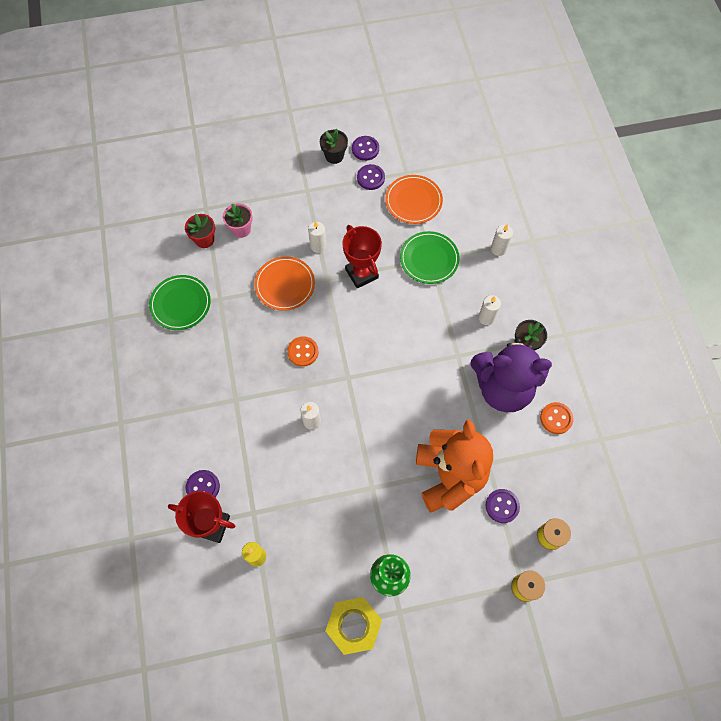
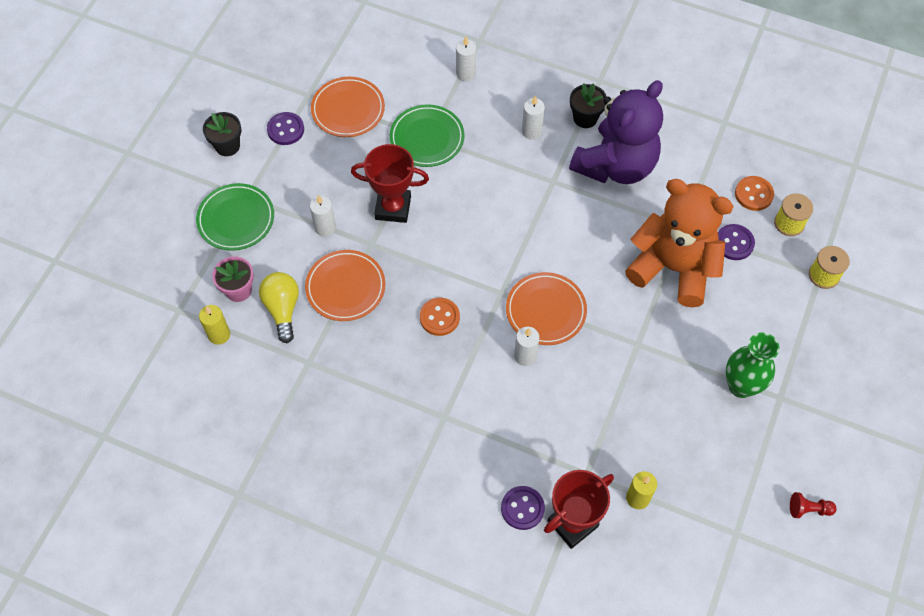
camera: 55 degrees left, 5 degrees down
(180, 304) = (281, 406): green plate -> green plate (236, 219)
(204, 239) = (219, 335): red flower pot -> yellow candle
(245, 261) = (282, 309): none -> yellow light bulb
(324, 682) = (808, 509): none -> red pawn
(353, 626) = (768, 447): yellow nut -> none
(354, 413) = (546, 310): none -> orange plate
(365, 149) = (245, 112): purple button -> none
(556, 418) = (679, 143): orange button -> orange button (753, 194)

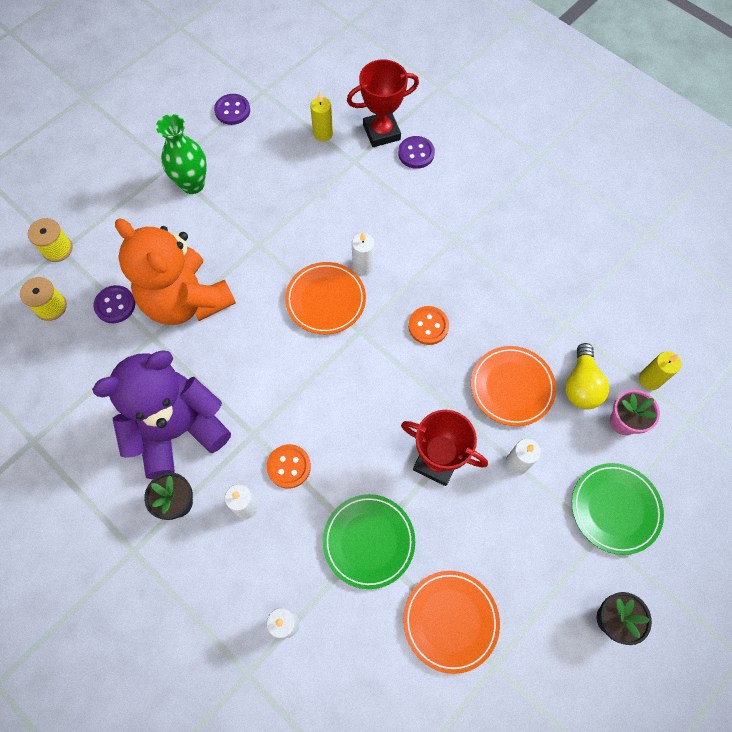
camera: 160 degrees left, 5 degrees up
(285, 129) = (535, 618): purple button -> purple button (232, 110)
(753, 194) = (62, 347): orange button -> orange button (289, 466)
(808, 509) = (200, 89): red pawn -> none

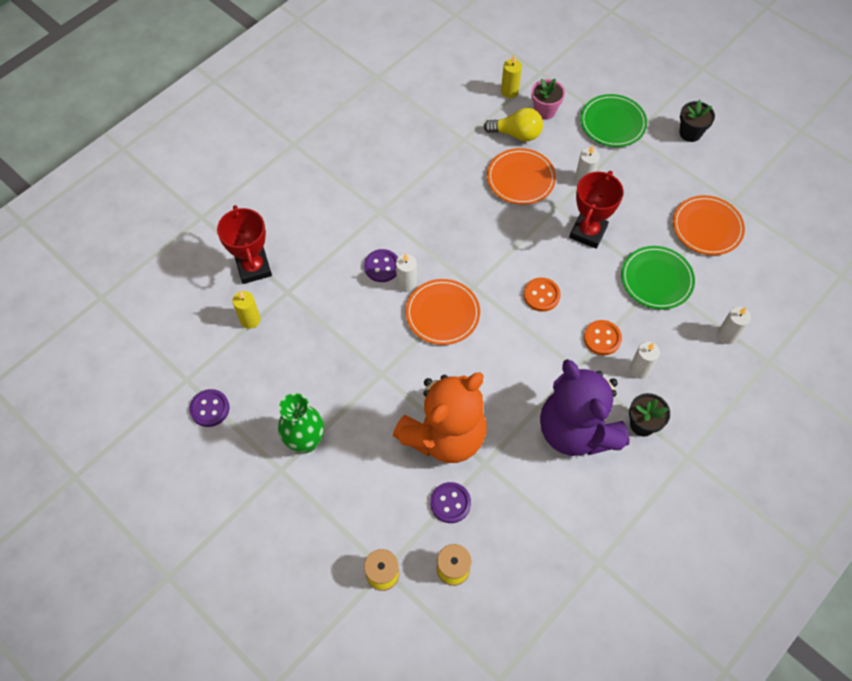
camera: 90 degrees left, 5 degrees down
(416, 153) = (282, 239): purple button -> purple button (382, 266)
(428, 326) = (467, 234): orange button -> orange button (541, 295)

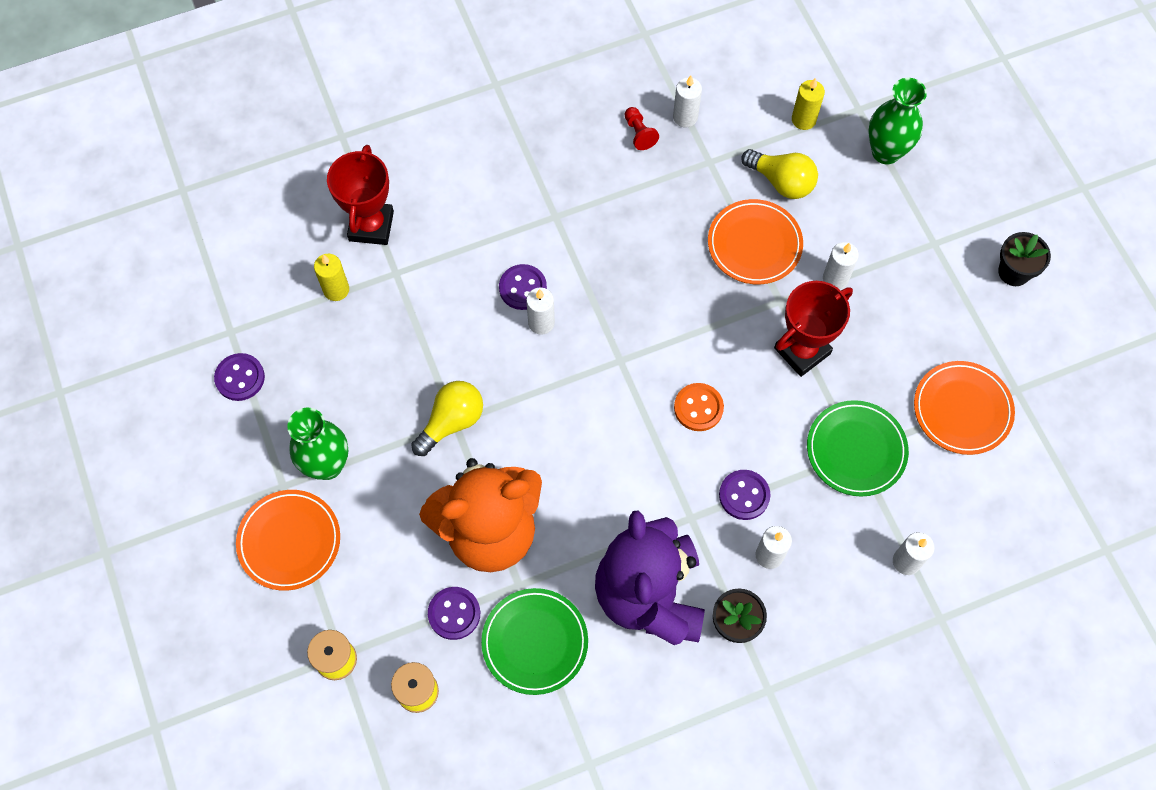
camera: 25 degrees right, 5 degrees up
(379, 374) = (451, 422): none -> yellow light bulb
(407, 139) = (639, 133): none -> red pawn
(432, 118) = (685, 117): none -> white candle
(442, 314) = (565, 379): orange plate -> orange plate (289, 541)
(544, 111) = (835, 164): pink flower pot -> none
(572, 92) = (886, 152): none -> green vase
(602, 338) = (744, 495): orange button -> purple button
(612, 123) = (916, 217): green plate -> green plate (535, 642)

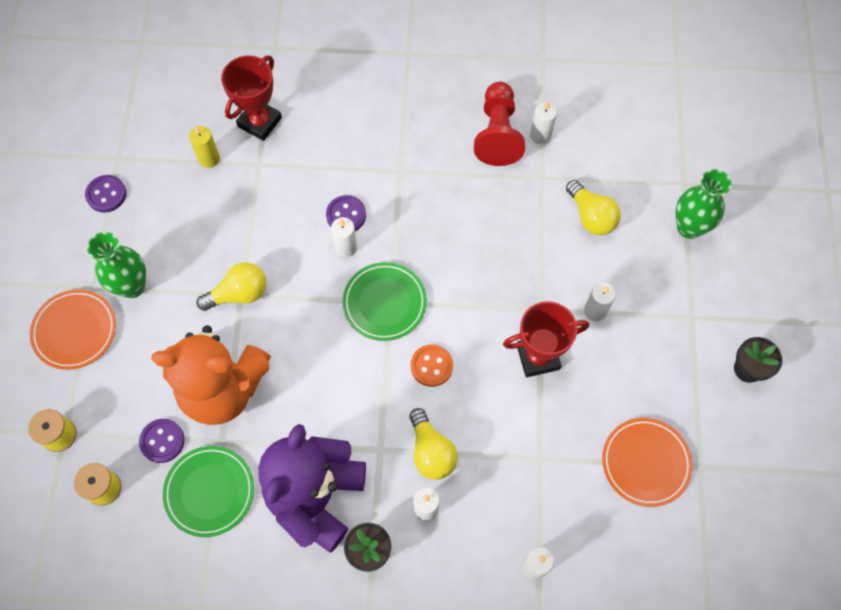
camera: 25 degrees right, 0 degrees up
(639, 133) = (497, 134): red pawn -> red pawn, size x2.21
(744, 495) = (431, 452): purple button -> yellow light bulb
(754, 244) = (543, 256): orange plate -> none
(803, 119) = (634, 175): yellow candle -> none
(856, 450) = (540, 456): green plate -> green plate (384, 303)

